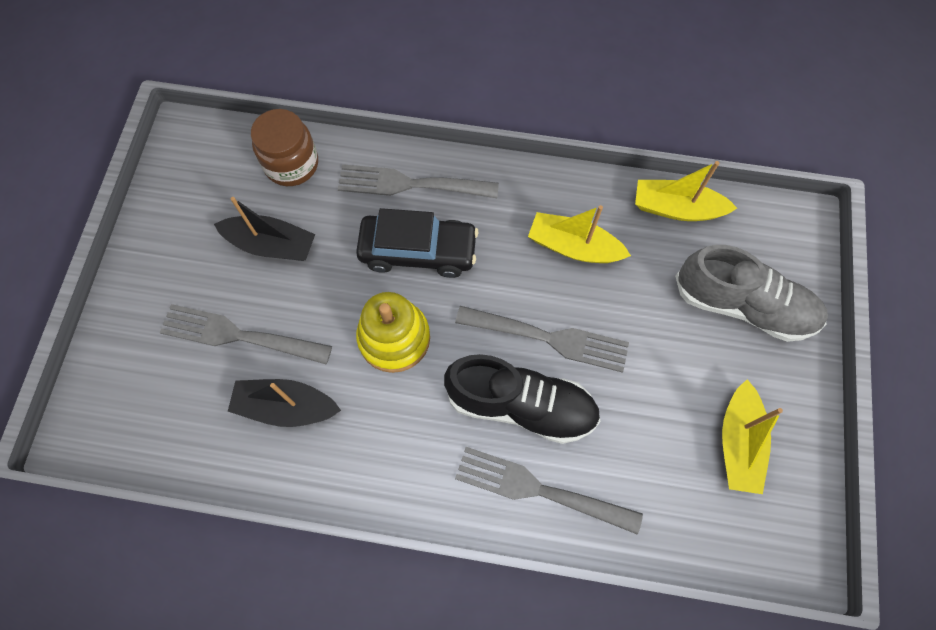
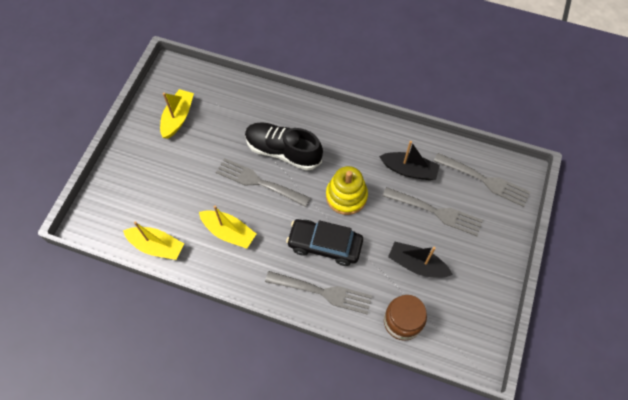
camera: 170 degrees left, 5 degrees down
(539, 489) = (283, 113): grey fork -> grey fork (484, 180)
(743, 305) = (143, 182): grey shoe -> none

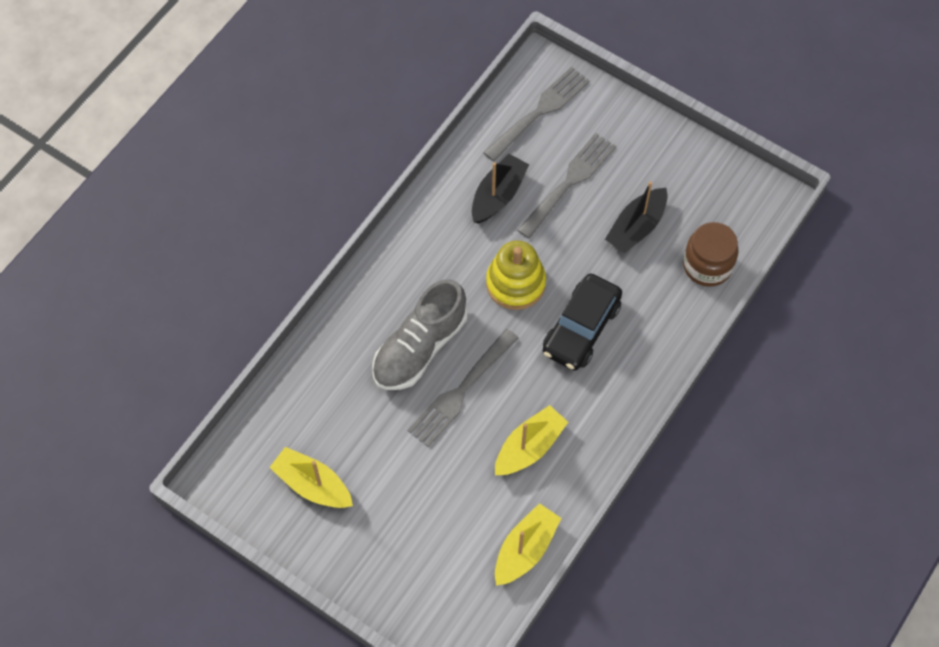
camera: 75 degrees left, 0 degrees up
(283, 151) = (420, 347): black shoe -> grey shoe
(323, 292) = (647, 347): grey fork -> none

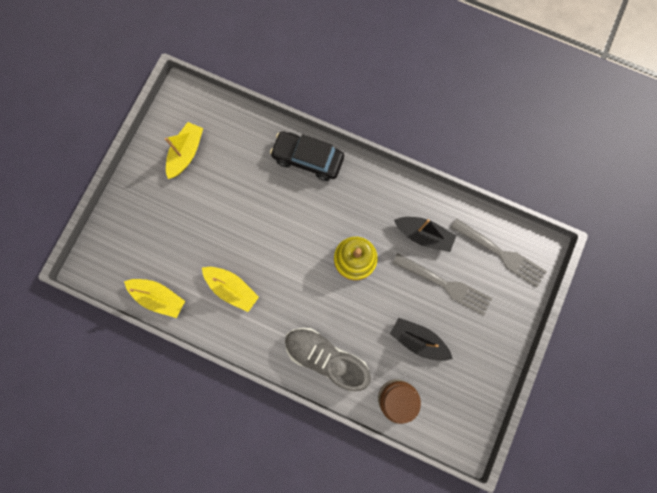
camera: 80 degrees right, 15 degrees up
(420, 347) = (294, 202): grey shoe -> grey shoe (326, 357)
(461, 391) = (266, 235): grey fork -> none
(581, 328) = (327, 311): black car -> black car (308, 159)

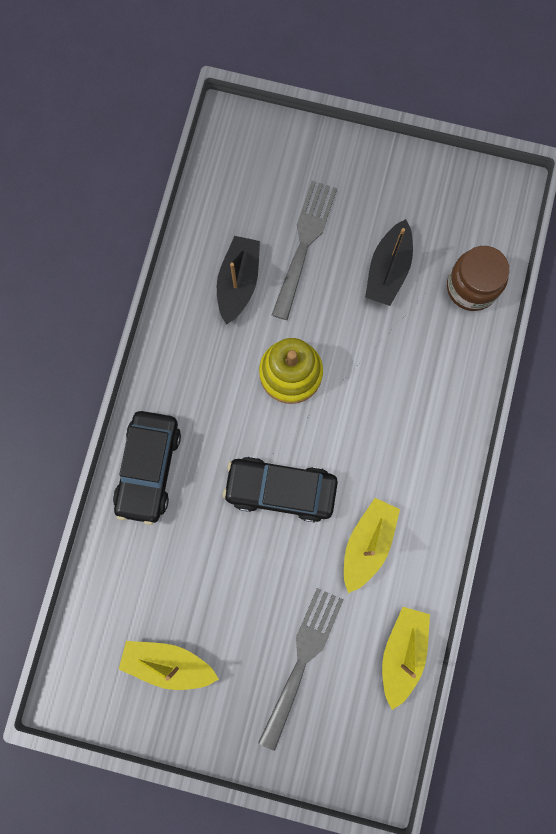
camera: 100 degrees left, 0 degrees up
(278, 239) = (280, 490): none -> black car
(326, 357) = (438, 390): grey shoe -> none
(501, 254) = (247, 176): grey fork -> grey fork (302, 661)

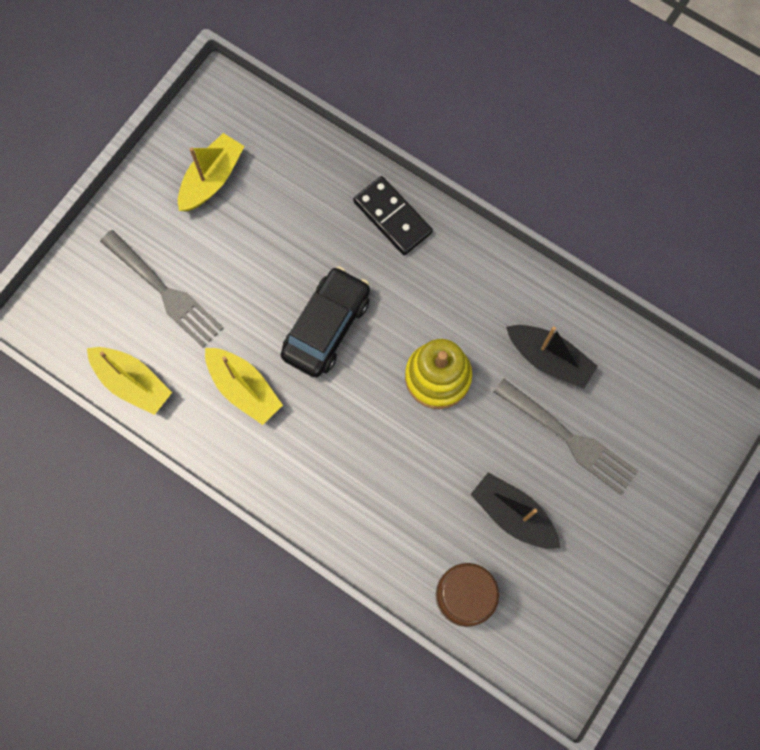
camera: 110 degrees right, 5 degrees down
(149, 469) = (392, 217): black car -> black domino

